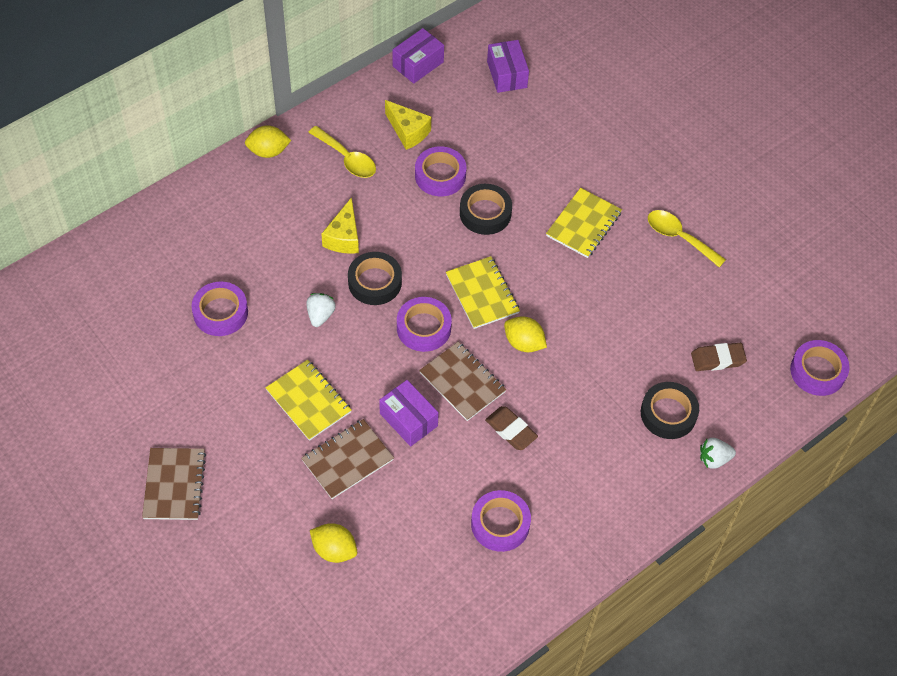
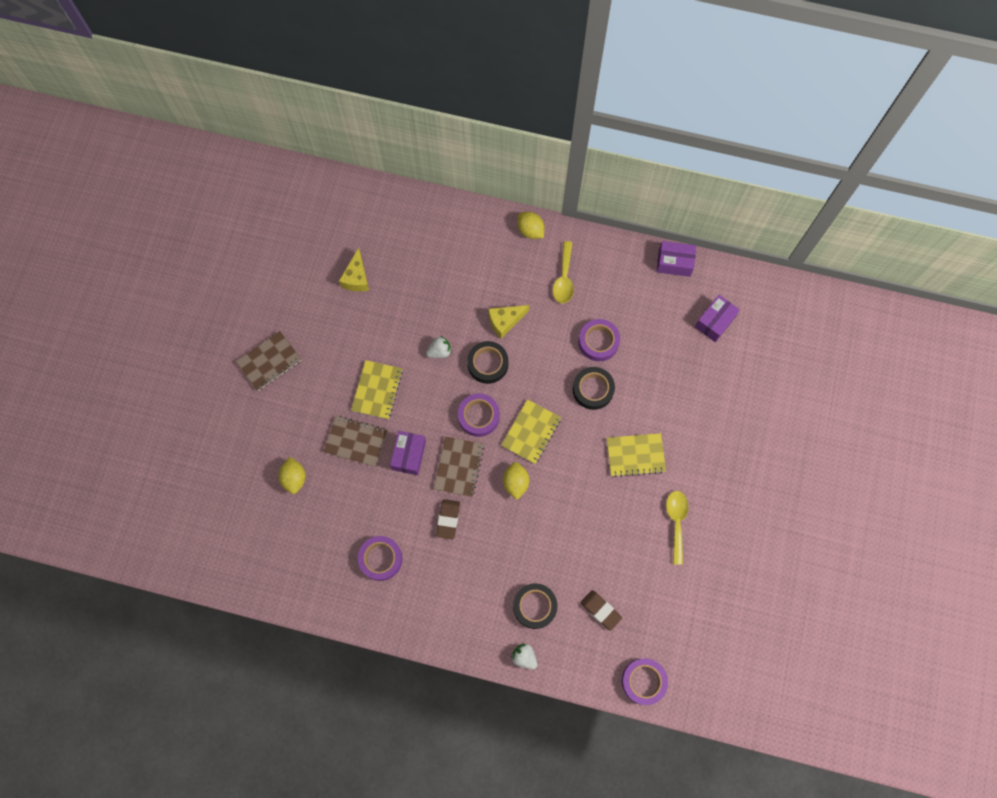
camera: 55 degrees right, 15 degrees up
(220, 312) = (396, 296): purple tape -> none
(408, 131) = (615, 297): yellow cheese -> yellow cheese (356, 278)

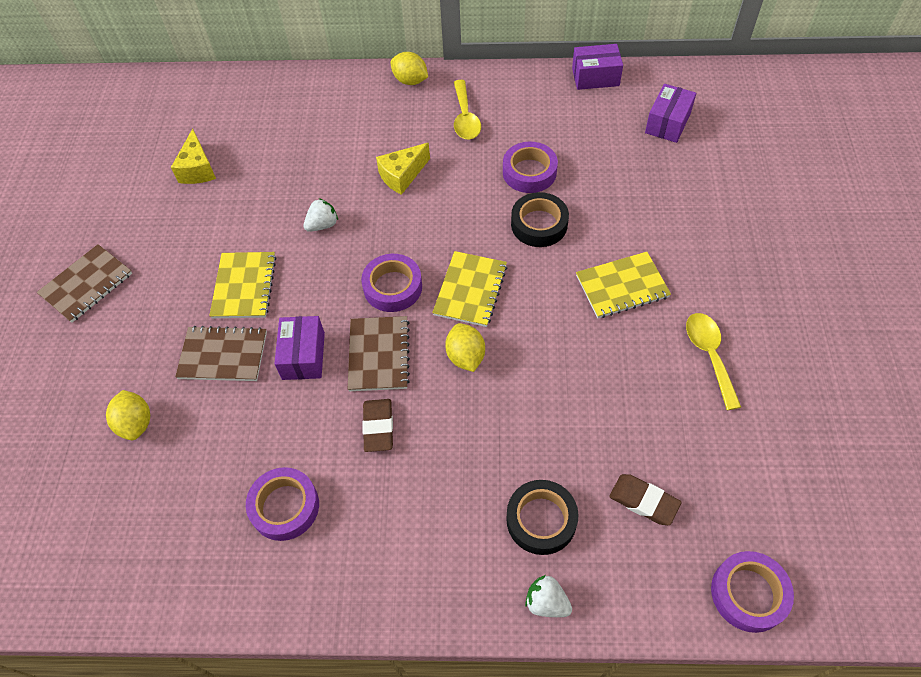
camera: 10 degrees left, 15 degrees down
(487, 364) = (390, 225): black tape -> none

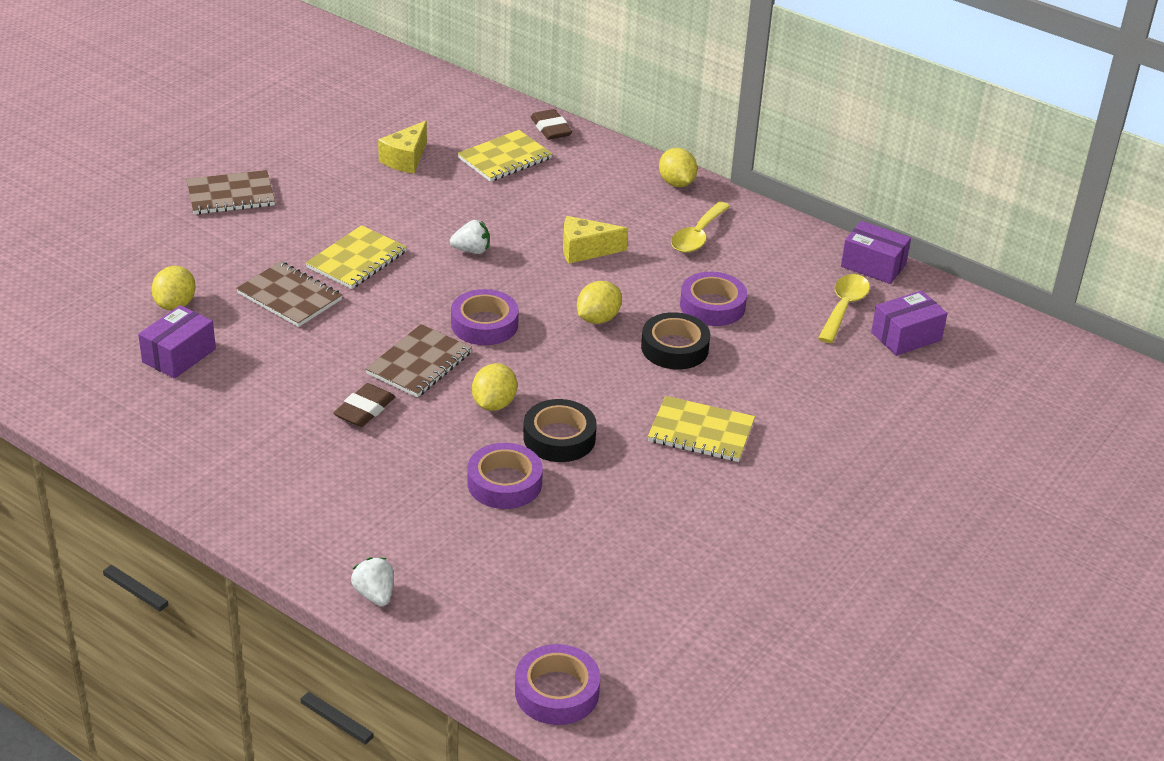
camera: 30 degrees right, 20 degrees down
(285, 507) = (233, 418): purple tape -> purple tape (504, 483)
(303, 356) = (354, 331): purple box -> purple box (179, 355)
(466, 231) = (598, 319): none -> yellow lemon
(470, 290) = (552, 361): yellow notebook -> yellow notebook (504, 158)
(541, 520) = (432, 543): black tape -> black tape (559, 438)
(644, 501) = (537, 582): brown eraser -> brown eraser (551, 128)
(709, 356) = (725, 523): yellow spoon -> yellow spoon (844, 308)

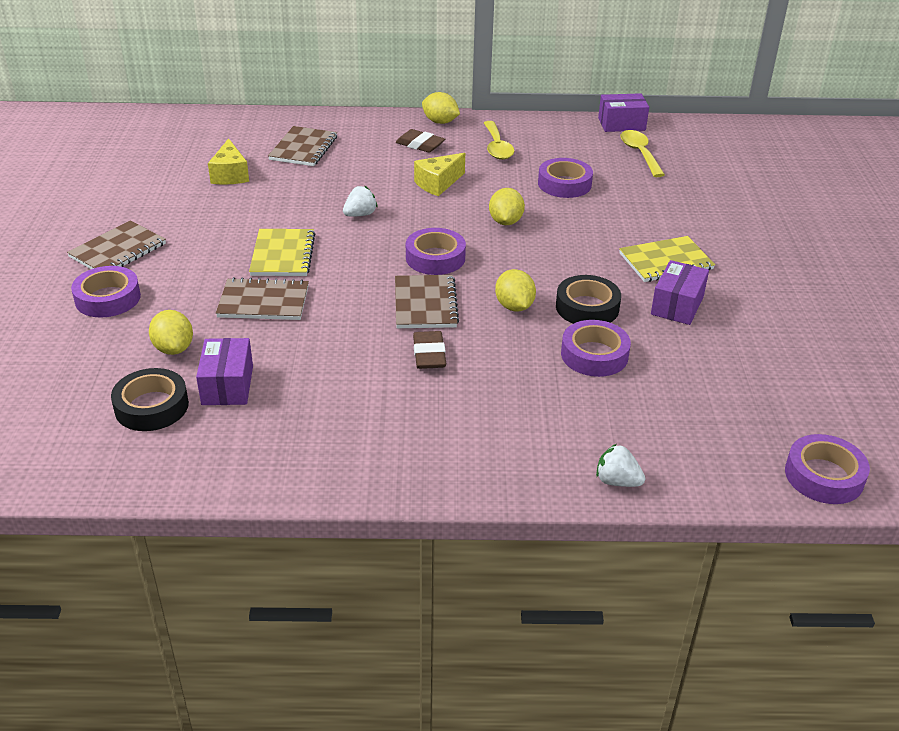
camera: 35 degrees left, 0 degrees up
(176, 236) = (108, 298): none -> purple tape
(504, 158) = (303, 148): yellow notebook -> brown notebook
(551, 128) = (311, 119): brown eraser -> brown eraser (420, 145)
(674, 348) = (578, 218): black tape -> black tape (151, 406)
(906, 336) = (695, 155): purple box -> purple box (677, 305)

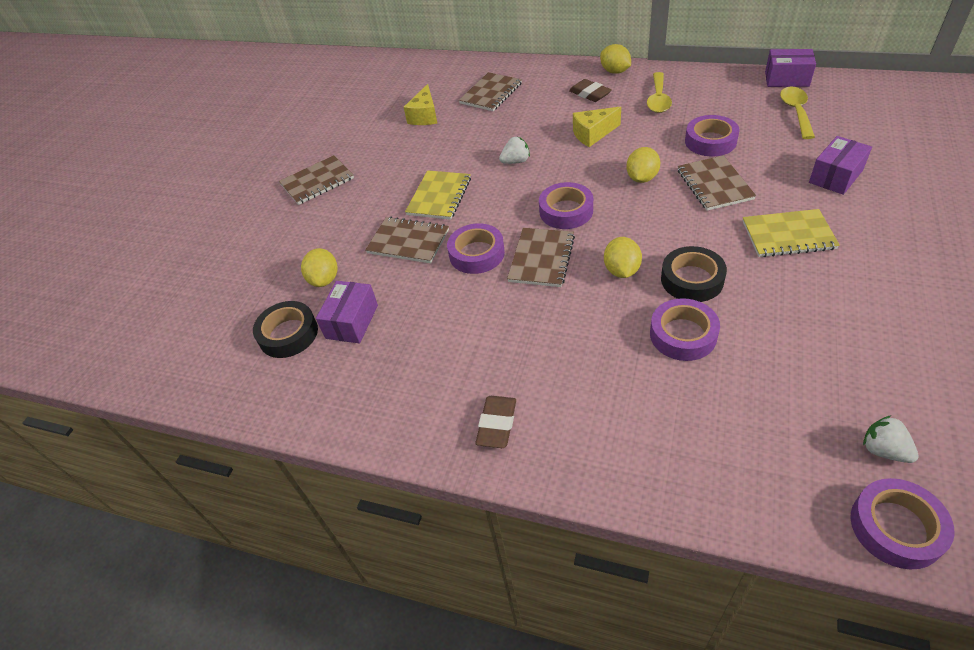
camera: 25 degrees right, 10 degrees up
(108, 298) = (294, 226): purple tape -> purple tape (477, 254)
(429, 354) = (528, 313): brown eraser -> brown eraser (497, 424)
(581, 223) = (714, 184): none -> brown notebook
(617, 481) = (662, 488): white strawberry -> white strawberry (883, 450)
(677, 305) = (785, 287): purple box -> purple box (835, 176)

